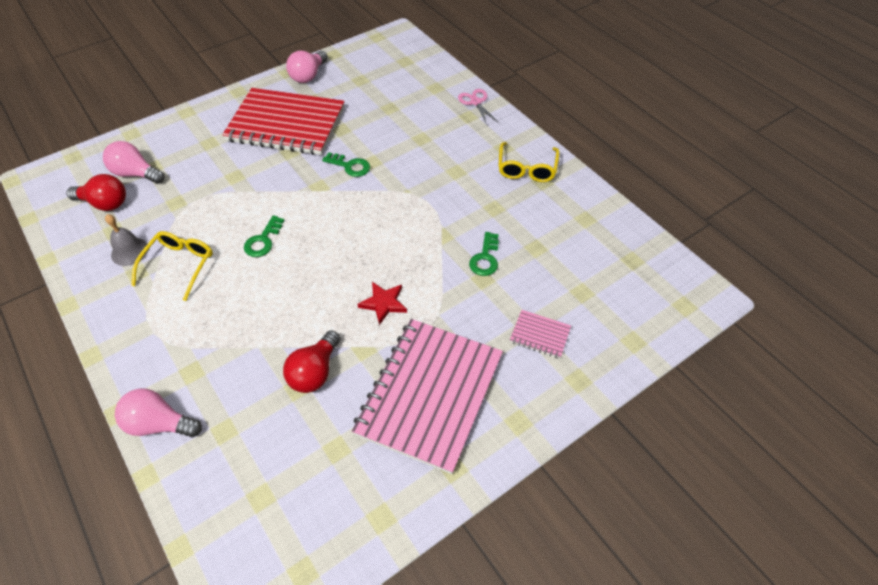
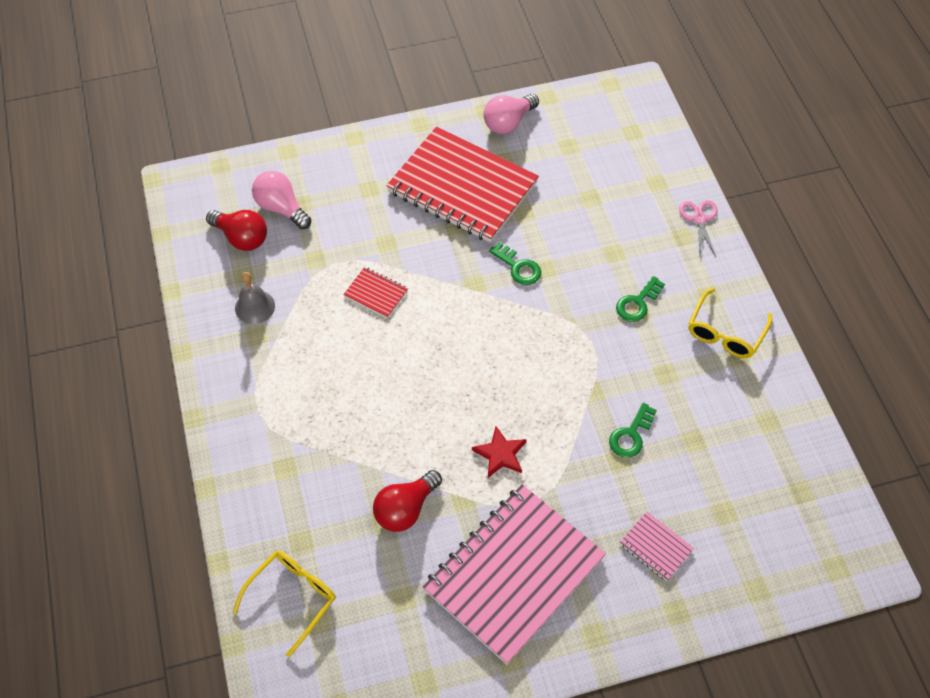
camera: 20 degrees right, 5 degrees up
(159, 424) = (242, 513): pink light bulb -> none
(179, 265) = (301, 340): yellow glasses -> yellow glasses (292, 598)
(237, 214) = (376, 293): none -> red notebook
(263, 240) = (395, 336): green key -> green key (637, 303)

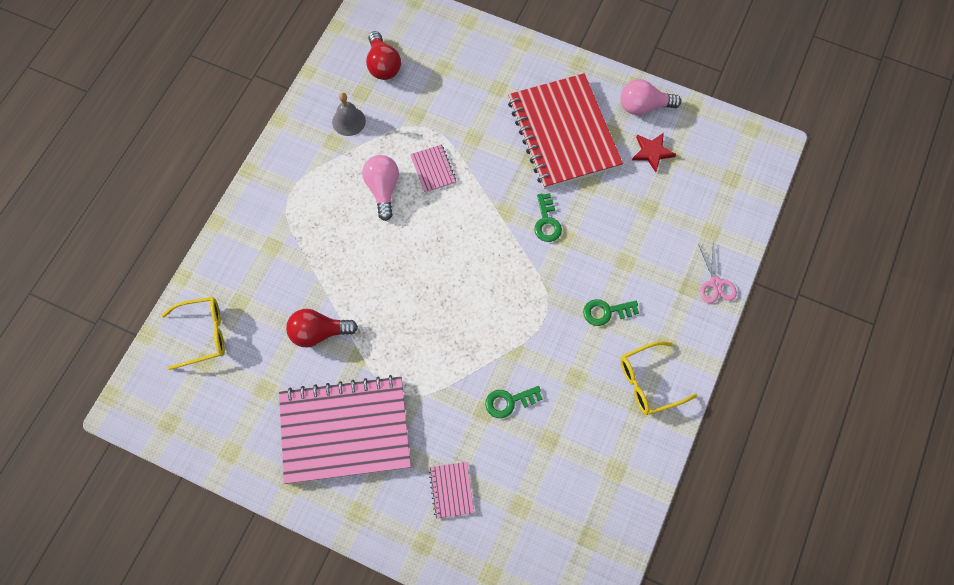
camera: 40 degrees right, 10 degrees up
(281, 208) = (427, 61): pink light bulb -> pink light bulb (383, 189)
(376, 293) = (433, 169): red notebook -> pink notebook
(500, 454) = (410, 345): red star -> red star (652, 152)
(699, 219) = (715, 283): pink scissors -> pink scissors turned 135 degrees clockwise

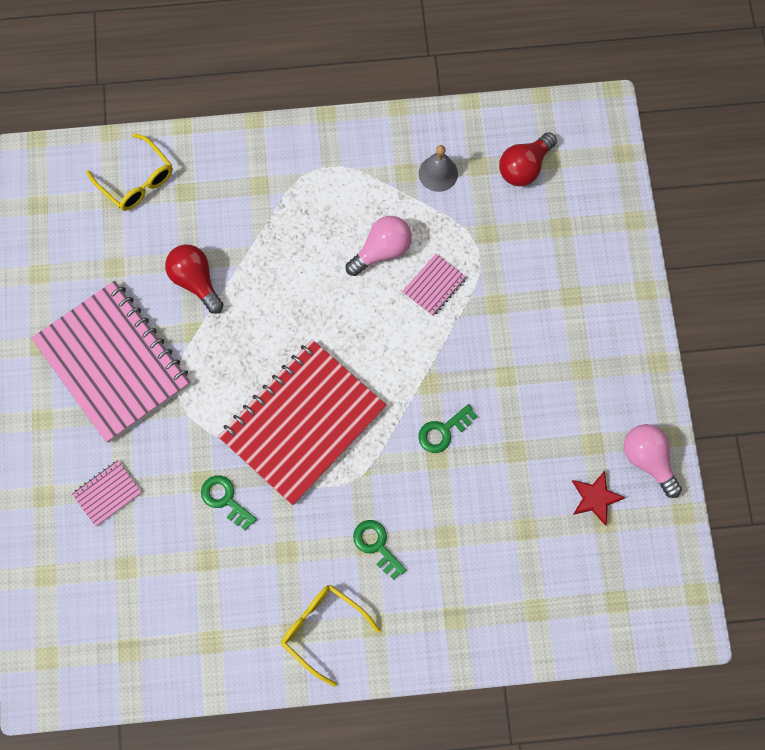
camera: 60 degrees right, 5 degrees up
(563, 133) = (559, 392): red notebook -> red notebook (302, 423)
(715, 283) = (476, 645): pink scissors -> none

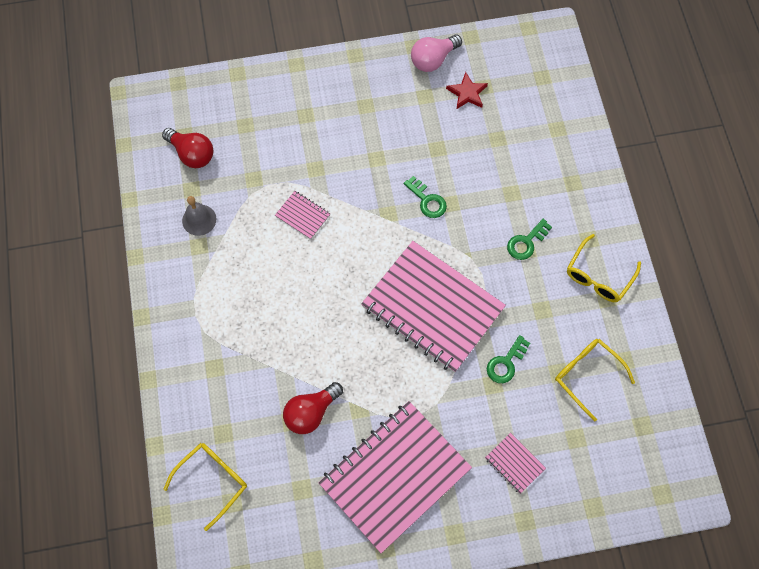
camera: 95 degrees left, 5 degrees down
(198, 593) = (587, 375): none -> yellow glasses
(302, 423) = (432, 308): red notebook -> pink notebook
(382, 250) = (273, 259): pink light bulb -> none

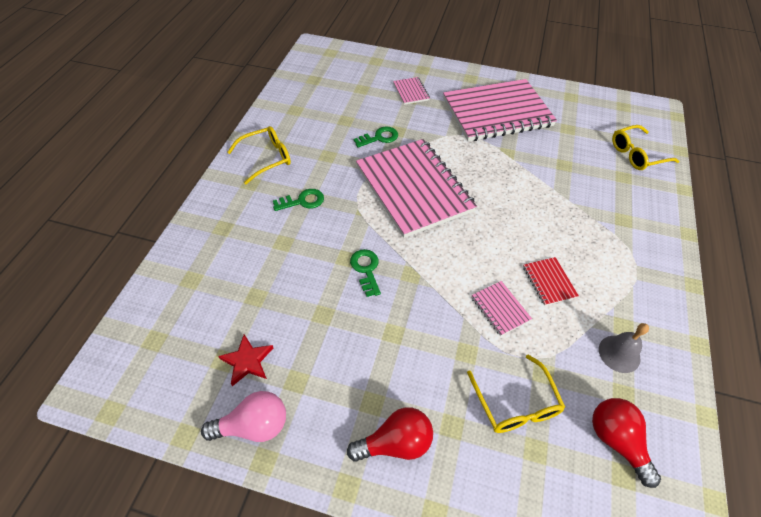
camera: 155 degrees left, 15 degrees down
(269, 260) = (549, 282): none -> red notebook
(311, 412) = (546, 164): red light bulb -> red light bulb (395, 443)
(587, 375) = (327, 112): yellow glasses -> yellow glasses (515, 403)

